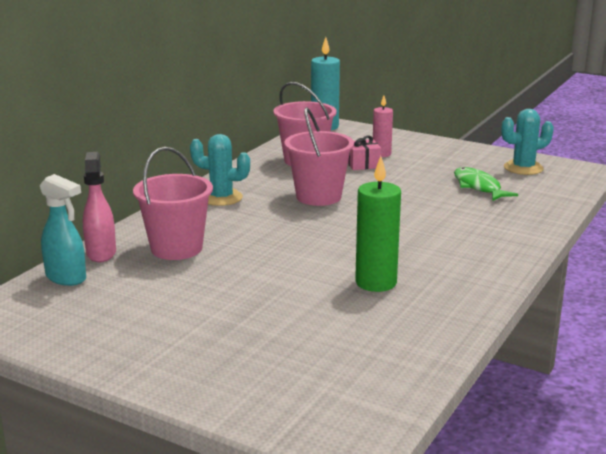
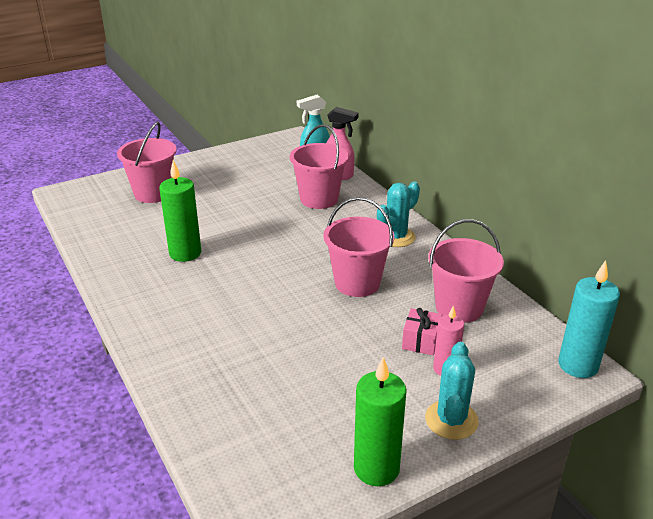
camera: 120 degrees right, 10 degrees up
(270, 360) = (153, 193): none -> pink bucket
(478, 187) = (291, 394): green fish -> none
(494, 155) = (376, 468): none -> green candle
(523, 168) = (312, 469): turquoise cactus -> turquoise cactus (451, 420)

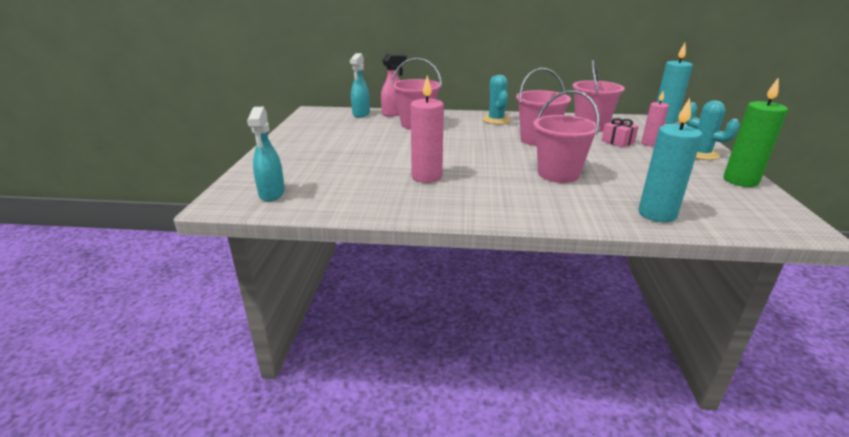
camera: 55 degrees left, 5 degrees down
(93, 203) = (272, 194): none -> turquoise spray bottle
(153, 193) = (305, 167): pink bucket -> pink bucket (558, 174)
(185, 253) = (426, 177): green candle -> pink candle
(208, 411) = (657, 214): none -> turquoise candle

